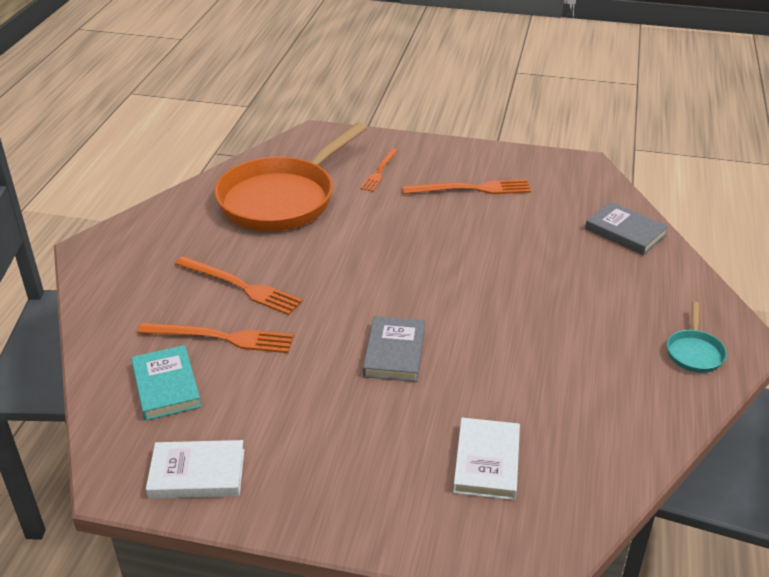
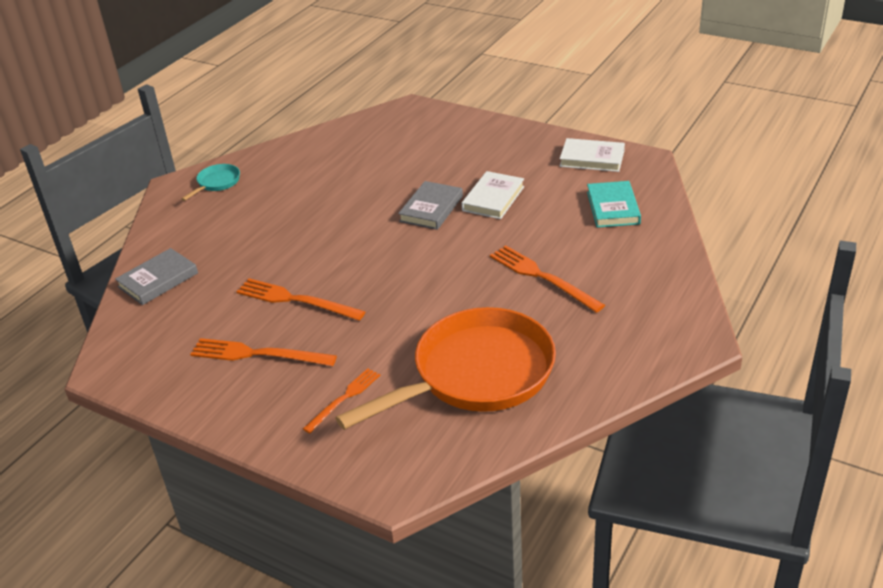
camera: 160 degrees left, 0 degrees up
(221, 337) = (566, 236): orange fork -> orange fork (295, 300)
(486, 462) = (407, 145): white book -> white book (493, 198)
(625, 232) = (158, 280): grey book -> grey book turned 75 degrees clockwise

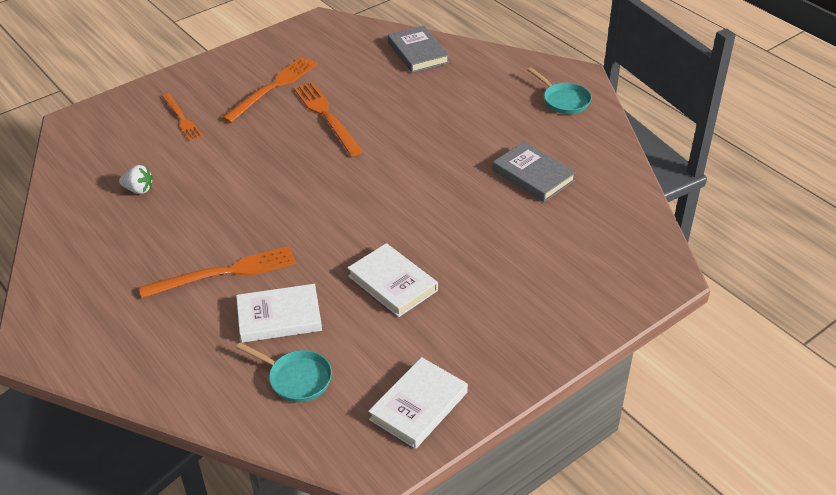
camera: 110 degrees right, 5 degrees up
(295, 300) = (326, 116): orange fork -> orange fork turned 75 degrees counterclockwise
(431, 209) = (408, 230): grey book -> grey book (533, 175)
(475, 375) = (139, 189): orange pan -> white strawberry
(565, 234) = (279, 317): none -> white book
(613, 208) = (296, 378): turquoise book -> turquoise pan

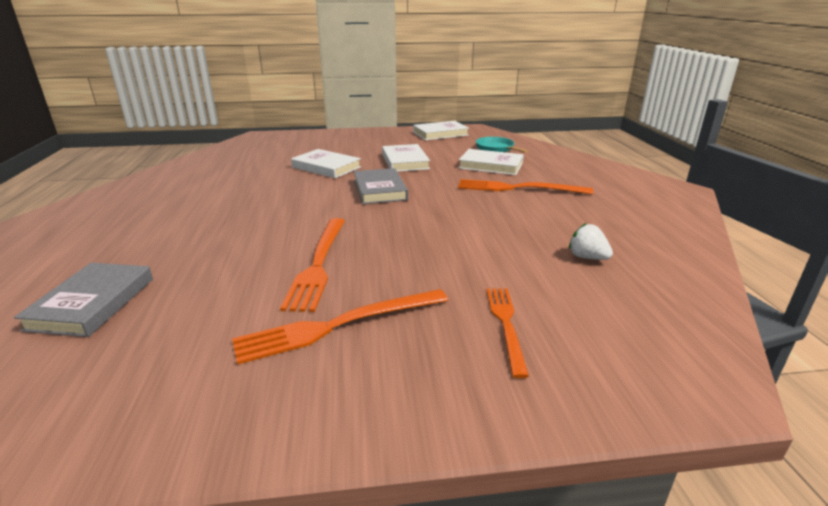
camera: 150 degrees left, 15 degrees down
(468, 232) = (326, 167): none -> white book
(533, 175) = (233, 177): grey book -> grey book (379, 190)
(563, 100) = (100, 208): turquoise pan -> none

